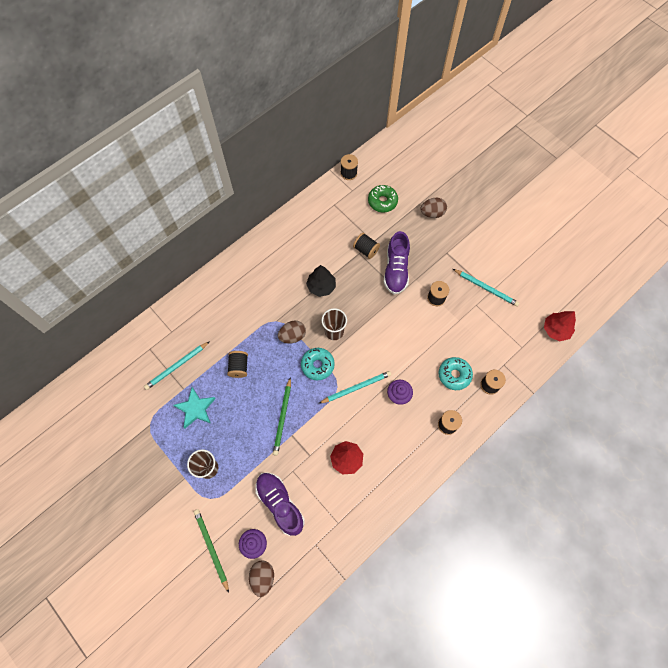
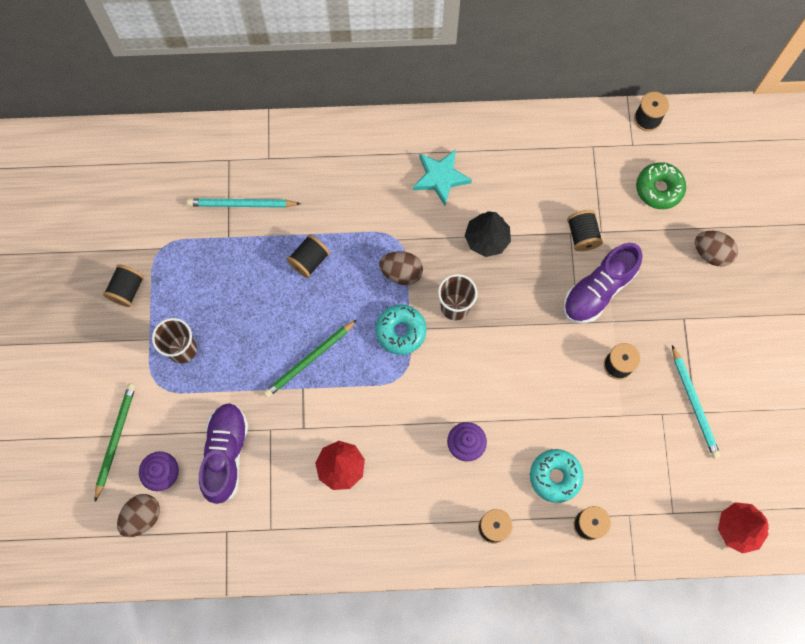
camera: 40 degrees right, 5 degrees up
(149, 461) = (127, 290): none -> black spool
(195, 409) = (223, 271): turquoise star -> turquoise star (440, 178)
(356, 387) = (423, 394): turquoise pencil -> none

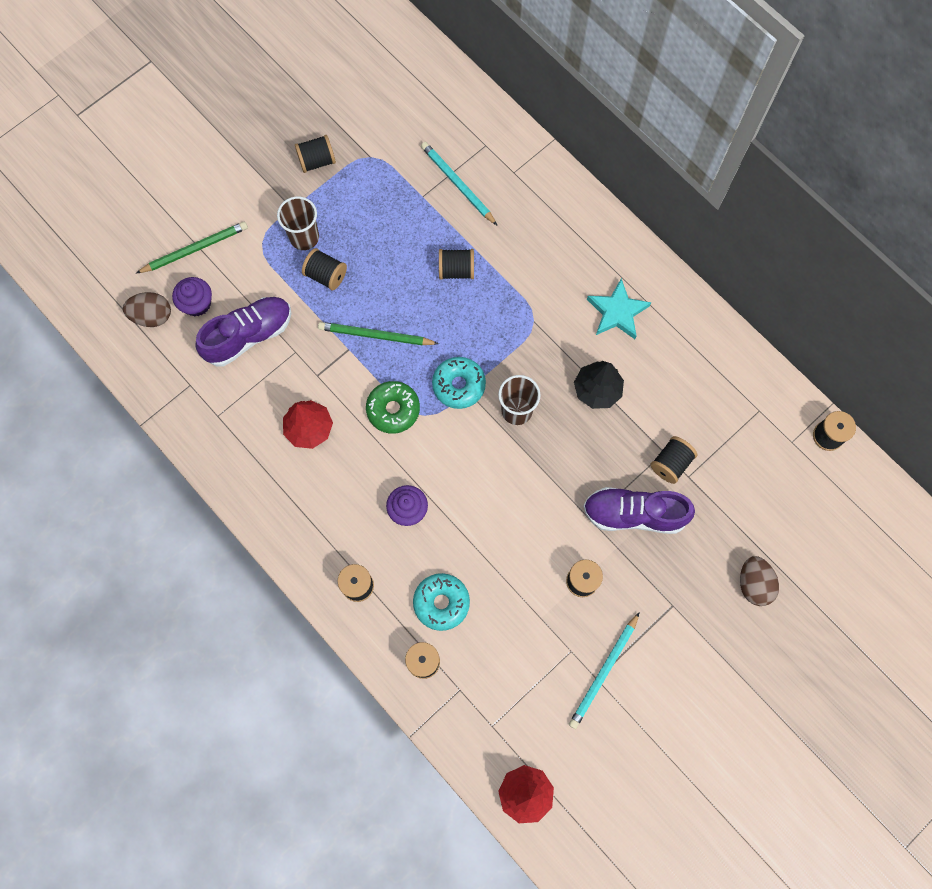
camera: 50 degrees right, 0 degrees up
(228, 357) = (326, 275): none -> black spool
(401, 273) = (508, 346): brown egg -> none
(659, 189) = (772, 495): green donut -> green donut (393, 409)

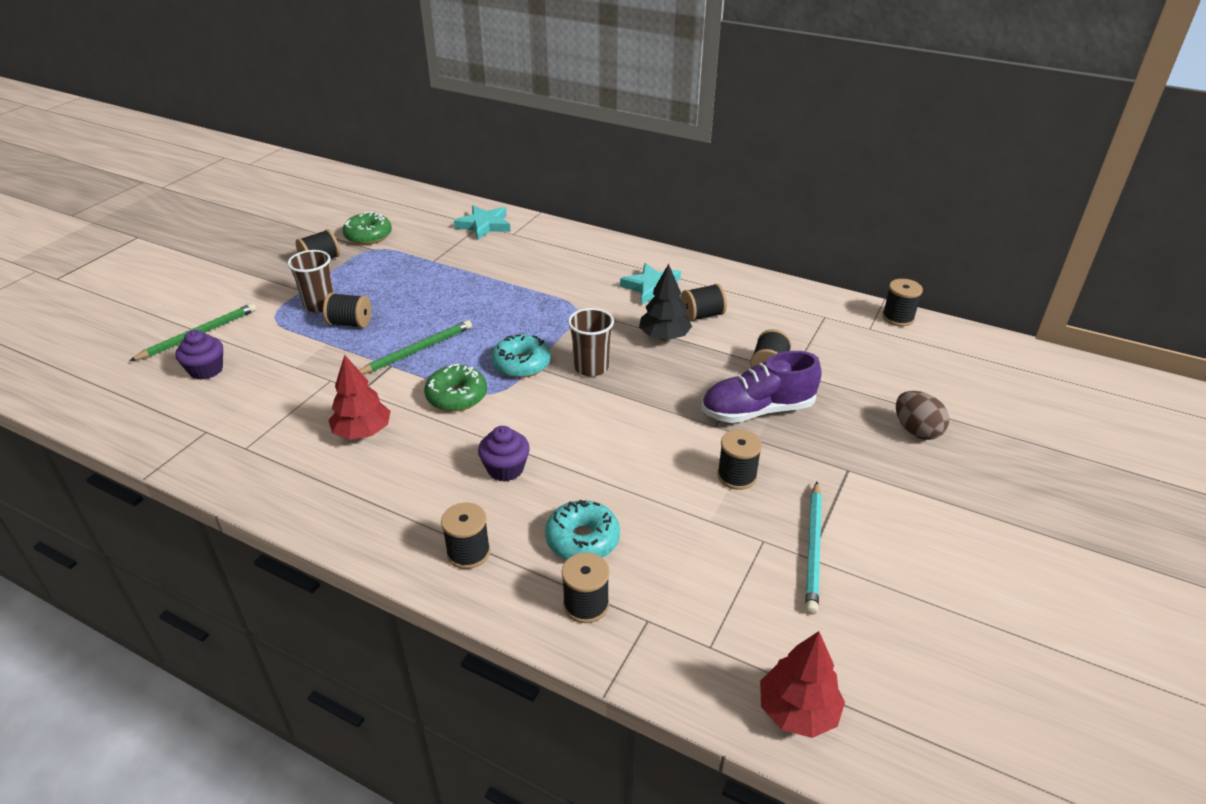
camera: 20 degrees left, 35 degrees down
(152, 316) = (152, 389): brown egg -> none
(249, 336) = (273, 380): purple shoe -> none
(370, 131) = (368, 236): none -> green donut
(375, 336) = (417, 350): green pencil -> green pencil turned 150 degrees clockwise
(456, 270) = (485, 294): black spool -> black spool (702, 315)
(457, 184) = (463, 248): turquoise pencil -> none
(489, 147) = (484, 225): none -> turquoise star

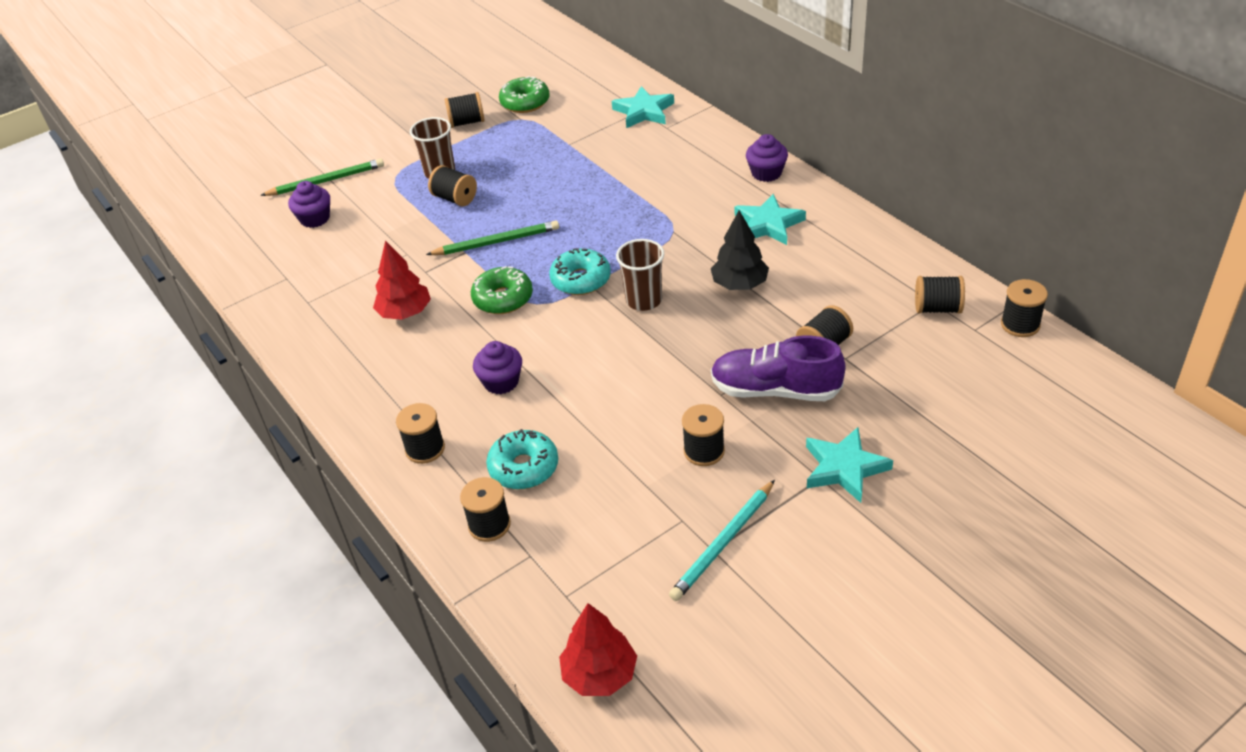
camera: 30 degrees right, 5 degrees up
(622, 252) = (766, 173): none -> purple cupcake
(702, 315) = (797, 269): black spool -> black spool (937, 308)
(860, 456) = (844, 468): none -> turquoise star
(916, 431) = (928, 459): brown egg -> none

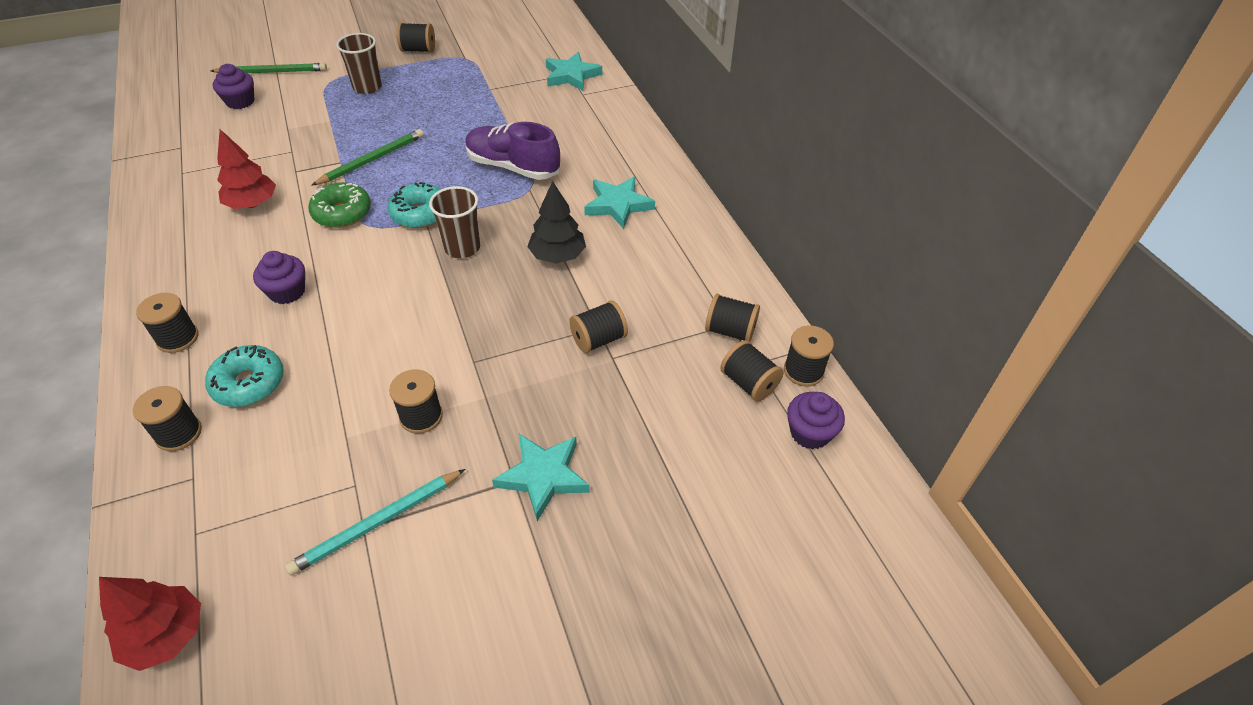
camera: 10 degrees right, 5 degrees up
(455, 198) = (364, 113): black spool -> black spool (749, 383)
(497, 242) = (372, 160): green pencil -> green pencil turned 45 degrees counterclockwise
(525, 102) = (477, 44): green donut -> none
(766, 173) = (645, 156): purple cupcake -> purple cupcake (810, 433)
(775, 390) = (526, 372): purple shoe -> purple shoe (513, 167)

